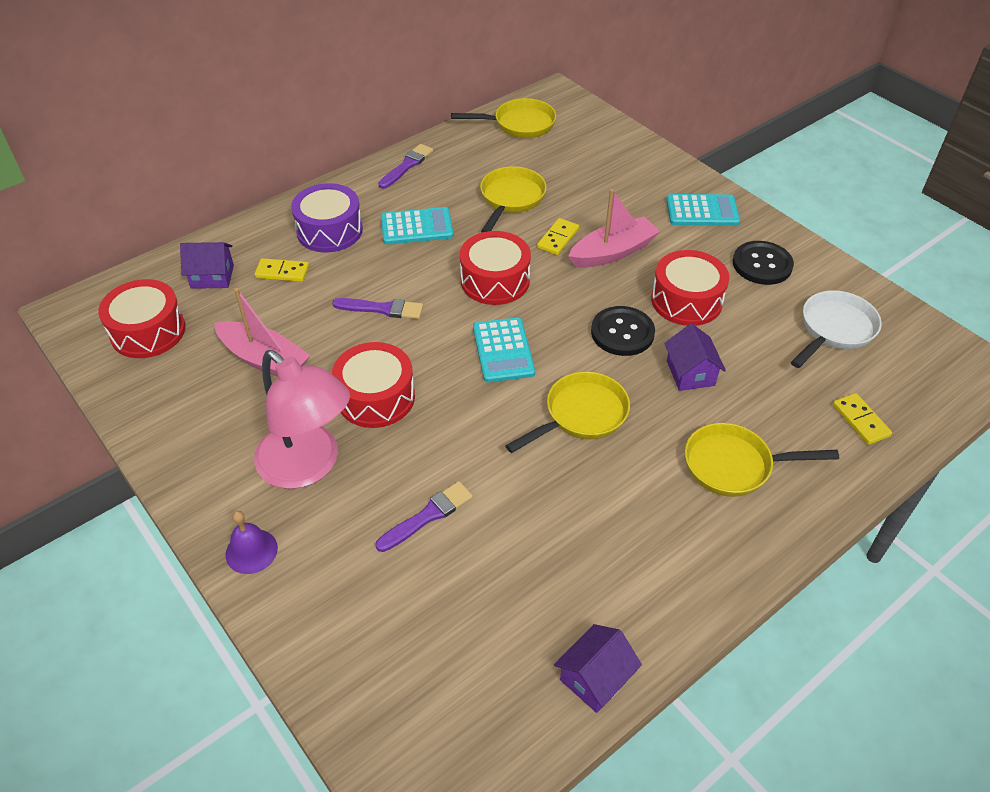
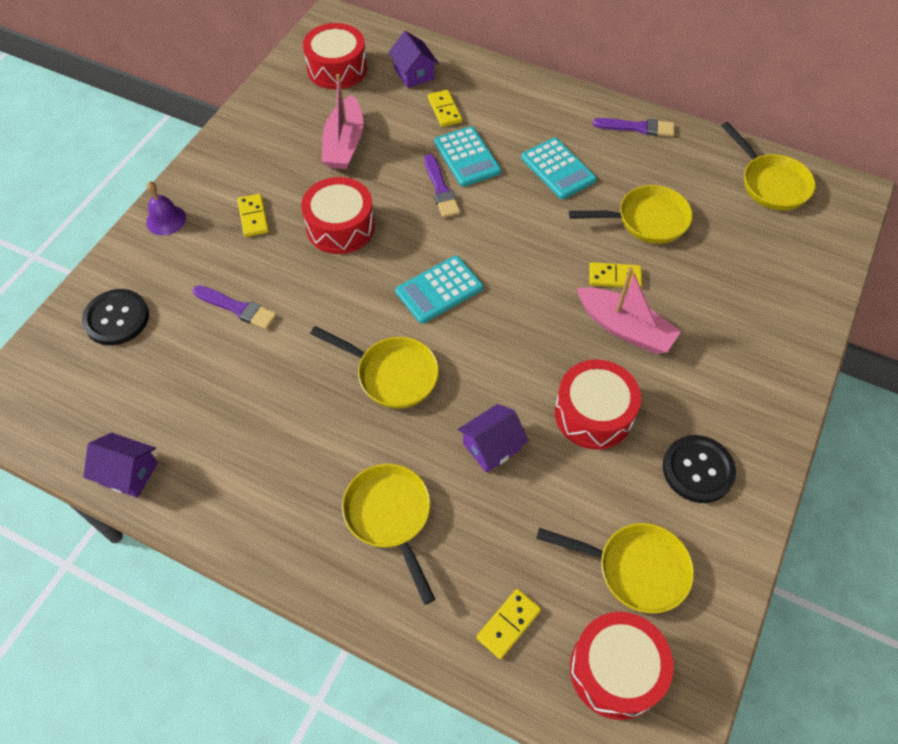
camera: 65 degrees right, 10 degrees up
(308, 466) = (253, 217): pink lamp -> yellow domino
(329, 231) = (513, 116): purple drum -> none
(495, 280) = (524, 251): red drum -> red drum (616, 670)
(622, 332) = (514, 373): black button -> black button (116, 318)
(702, 211) = (749, 387): turquoise calculator -> turquoise calculator (467, 157)
(834, 330) = (635, 568): white pan -> yellow pan

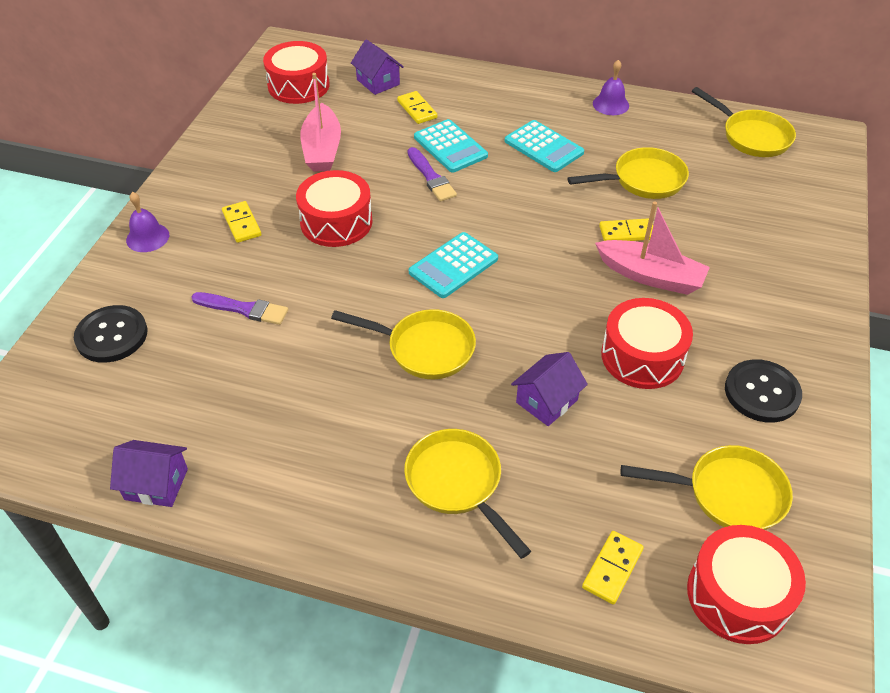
camera: 10 degrees left, 10 degrees down
(637, 128) = (610, 104): purple brush -> purple bell

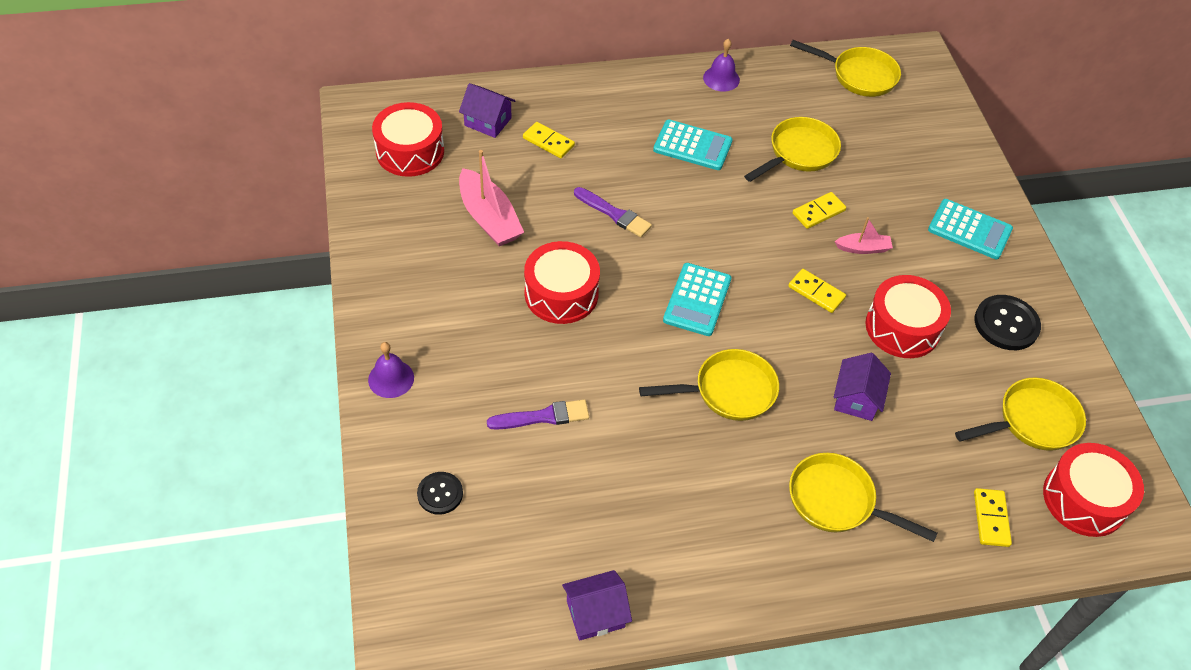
camera: 30 degrees left, 5 degrees up
(112, 335) = (440, 494): black button -> black button, size x0.63
(241, 224) = (473, 329): yellow domino -> yellow domino (816, 292)
(450, 147) = (609, 174): turquoise calculator -> turquoise calculator (969, 230)
(650, 276) = (863, 248): pink boat -> pink boat, size x0.54

